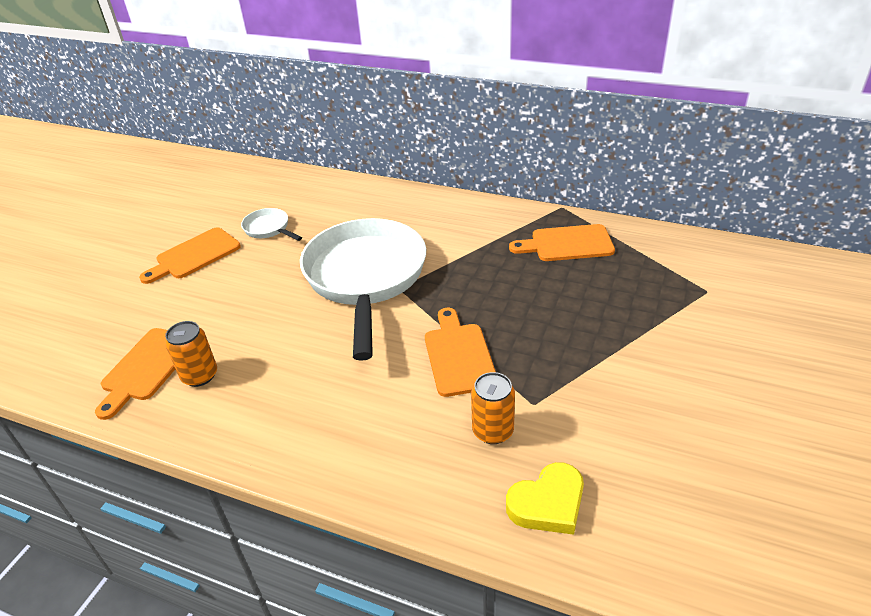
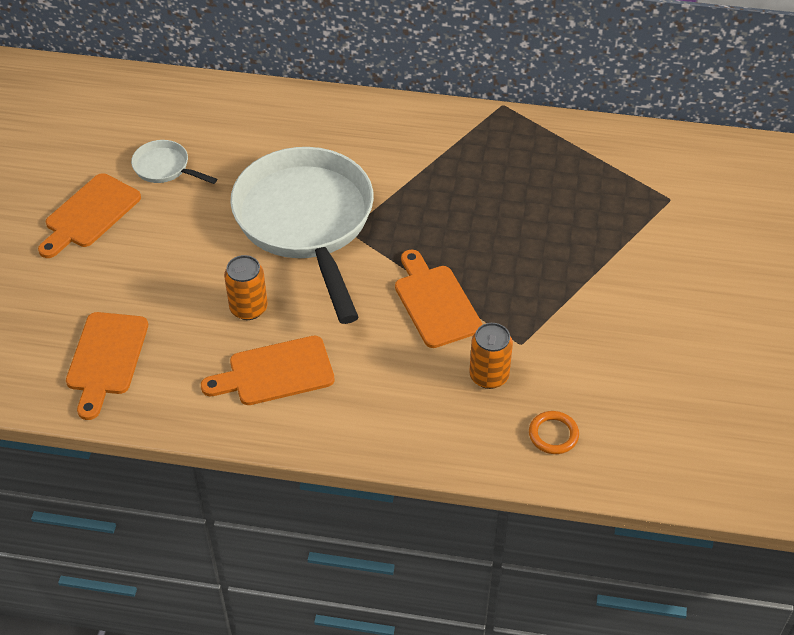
camera: 15 degrees left, 10 degrees up
(200, 375) = (170, 359): orange can -> orange can (248, 308)
(548, 503) = (553, 434): yellow heart -> orange ring
(567, 244) = (518, 155): orange cutting board -> orange cutting board (275, 372)

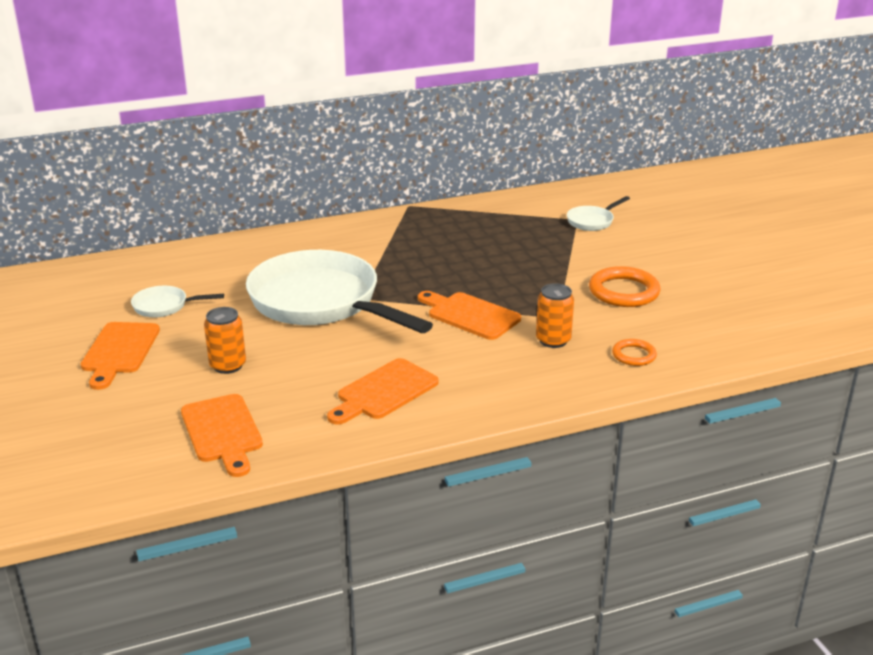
camera: 30 degrees left, 20 degrees down
(248, 308) = (322, 363): orange can -> orange can (228, 365)
(624, 336) = (624, 291): none -> orange ring
(685, 209) = (592, 221): none -> white pan

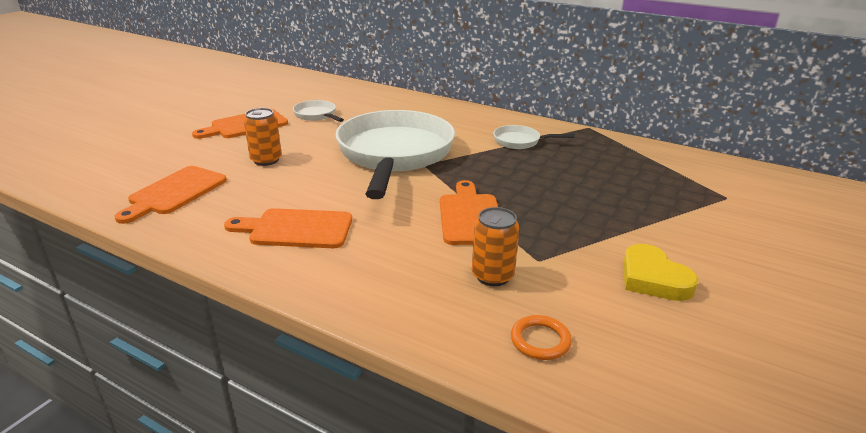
camera: 50 degrees right, 0 degrees up
(592, 221) = (742, 206): white pan -> white pan (520, 141)
(624, 291) = (653, 278): orange ring -> yellow heart

